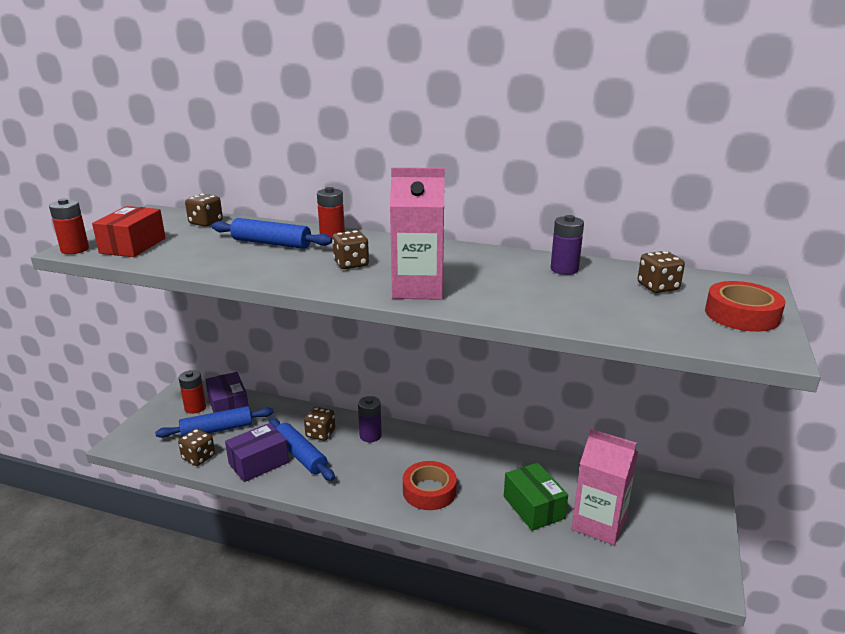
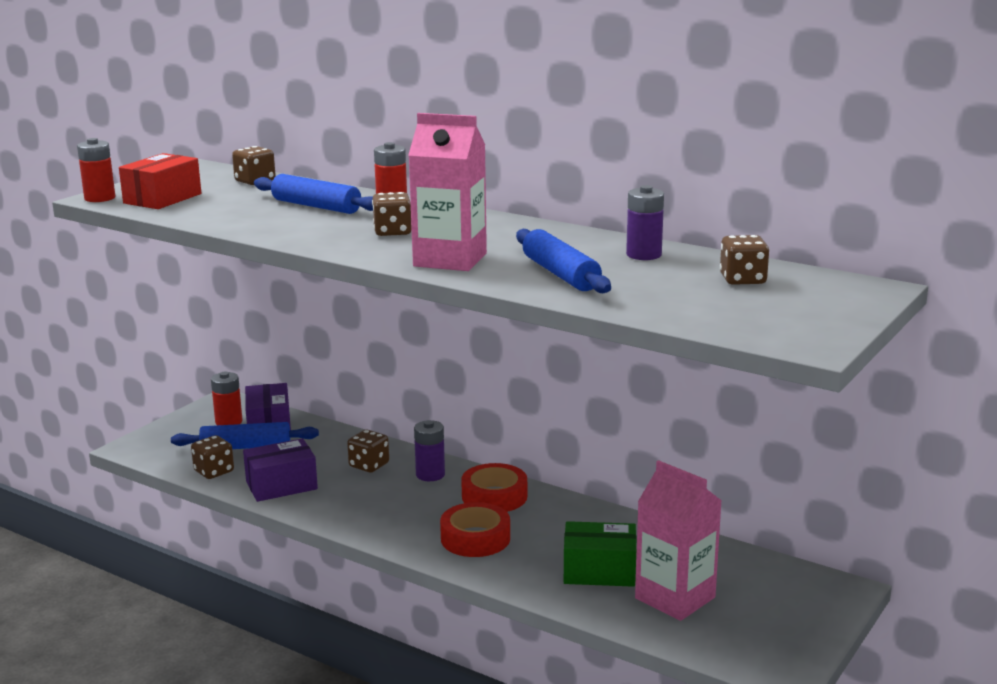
camera: 15 degrees right, 5 degrees down
(300, 455) = (334, 484): blue rolling pin -> blue rolling pin (560, 274)
(533, 507) = (599, 571): green box -> green box turned 75 degrees counterclockwise
(741, 315) = (816, 313): red tape -> red tape (494, 496)

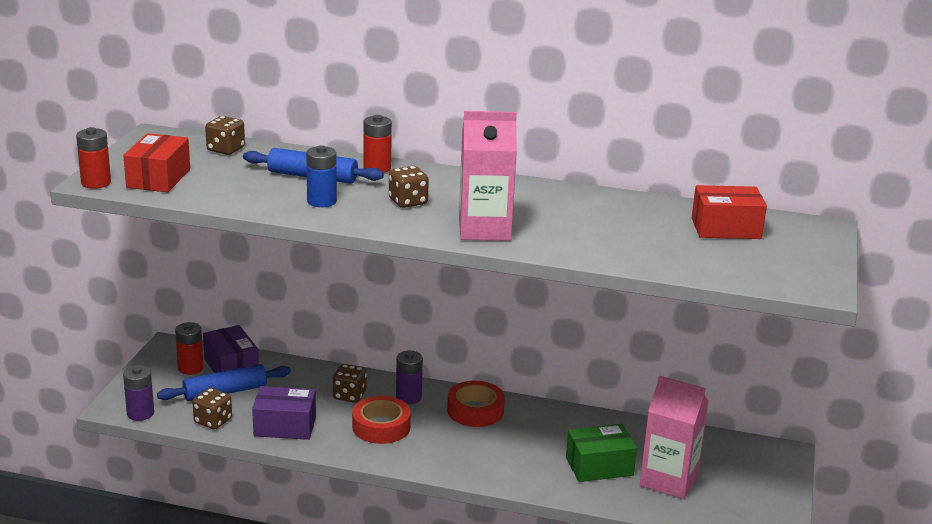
camera: 20 degrees left, 5 degrees up
(281, 485) = (285, 426): purple box -> purple box turned 45 degrees clockwise
(302, 226) = (322, 201): none -> blue battery
(475, 538) = (484, 452): red tape -> red tape (381, 427)
(560, 274) = (585, 236): blue rolling pin -> none
(644, 255) = (632, 209): purple battery -> purple battery (140, 413)
(743, 280) = (726, 228): brown dice -> red box

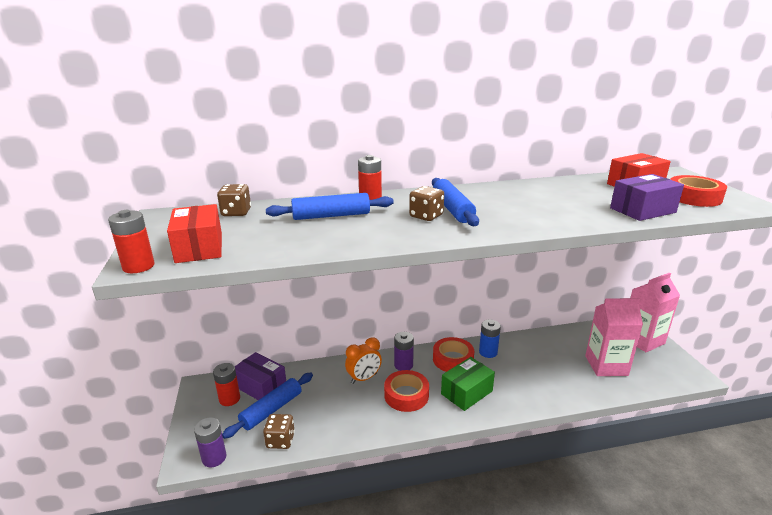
camera: 25 degrees left, 0 degrees up
(285, 426) = (339, 422): purple box -> purple box (642, 210)
(322, 201) = (363, 231): blue battery -> blue battery (488, 352)
(349, 395) = (364, 378): brown dice -> orange clock
(448, 201) = (452, 209): none -> blue rolling pin
(484, 229) = (507, 221): pink carton -> pink carton (642, 340)
(599, 466) = (561, 371): green box -> green box (466, 392)
(765, 261) = (693, 197): none -> red tape

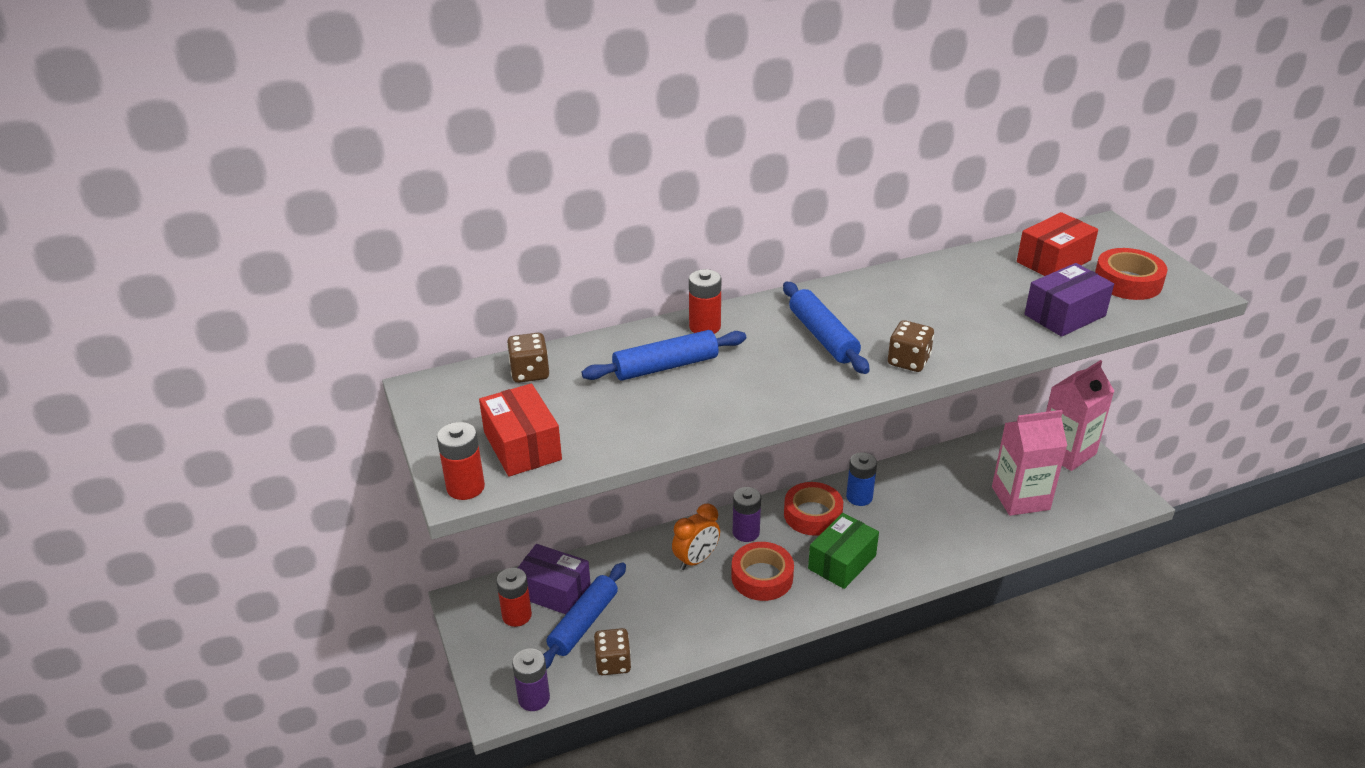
camera: 10 degrees left, 10 degrees up
(426, 216) = (792, 354): brown dice -> brown dice (908, 361)

